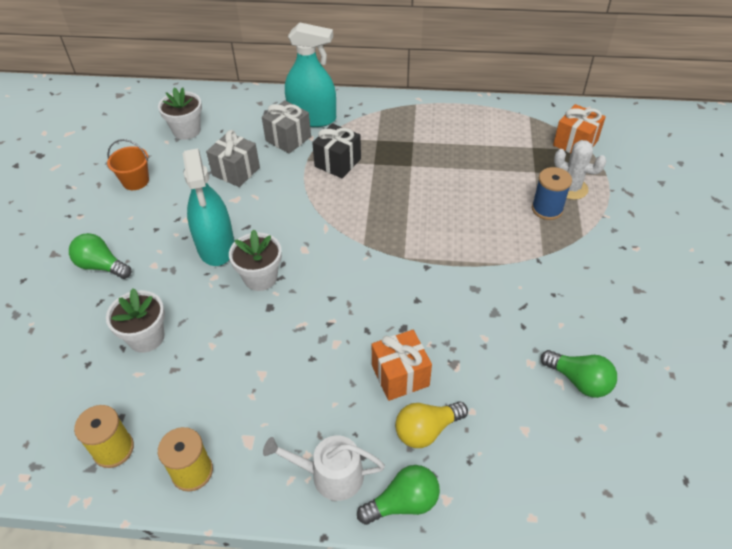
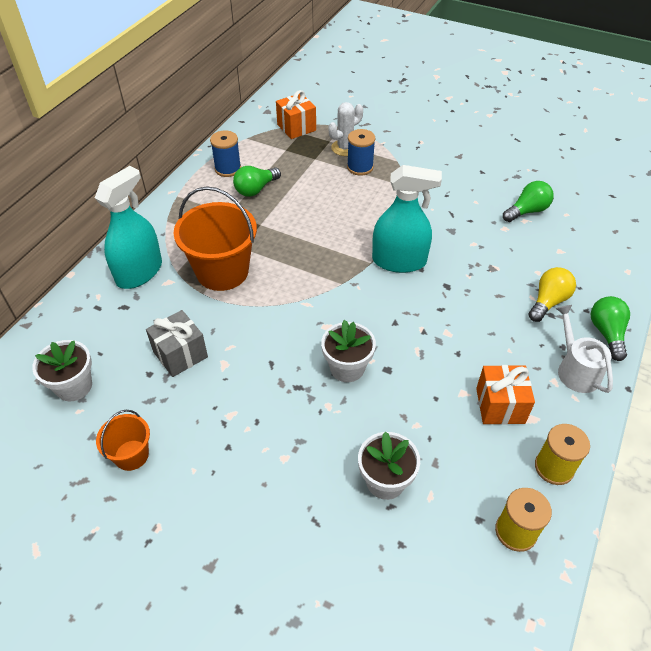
camera: 70 degrees left, 0 degrees up
(101, 266) = (259, 512): green light bulb -> green light bulb (256, 189)
(216, 246) = (286, 395): turquoise spray bottle -> turquoise spray bottle (399, 261)
(288, 139) = (158, 299): grey gift -> none
(330, 475) = (576, 370): white watering can -> white watering can turned 135 degrees clockwise
(338, 163) = (222, 271): black gift -> orange bucket
(400, 376) = (494, 302): orange gift -> orange gift (500, 405)
(426, 430) = (548, 302): yellow light bulb -> yellow light bulb turned 135 degrees counterclockwise
(474, 120) = (228, 169): none -> blue spool

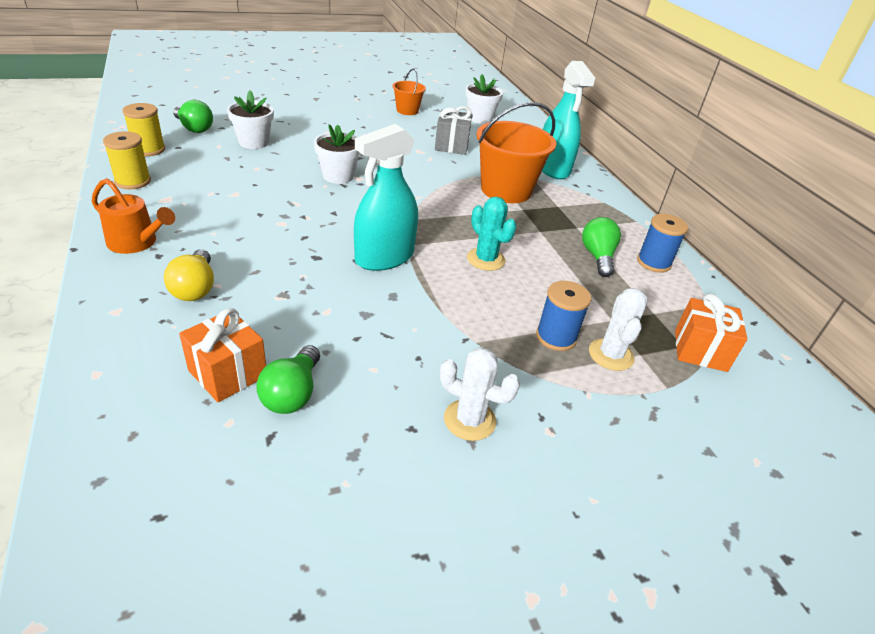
camera: 130 degrees right, 10 degrees down
(332, 225) = (486, 259): none -> turquoise cactus
(452, 161) = (469, 420): none -> white cactus
(500, 405) = (198, 197): orange gift -> orange gift (228, 373)
(576, 370) = (136, 242): white watering can -> orange watering can
(607, 333) = (110, 285): green light bulb -> green light bulb (194, 128)

